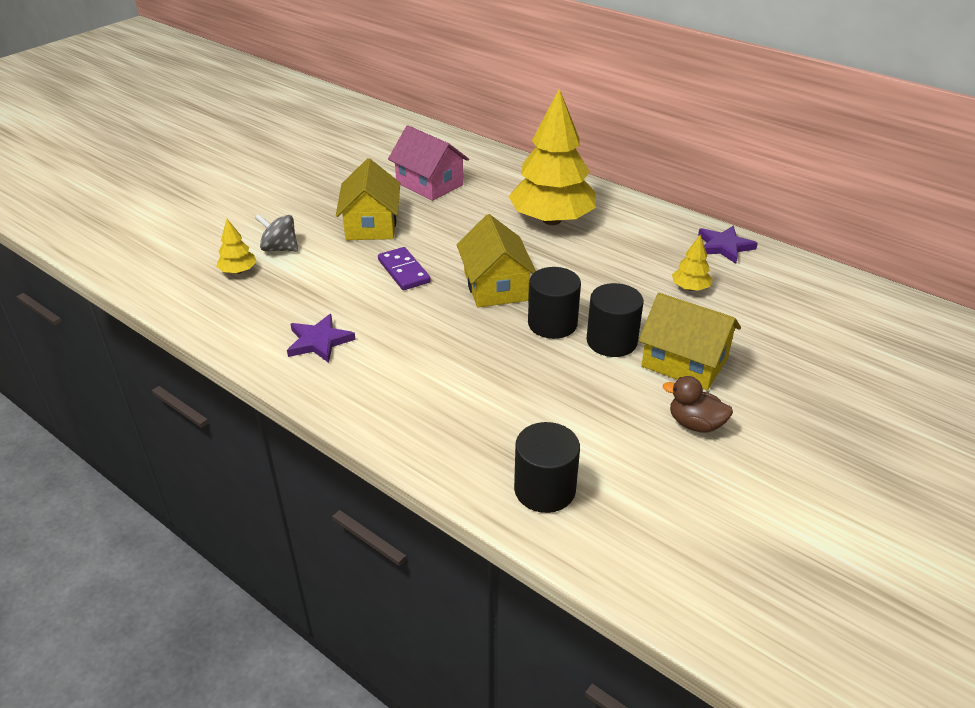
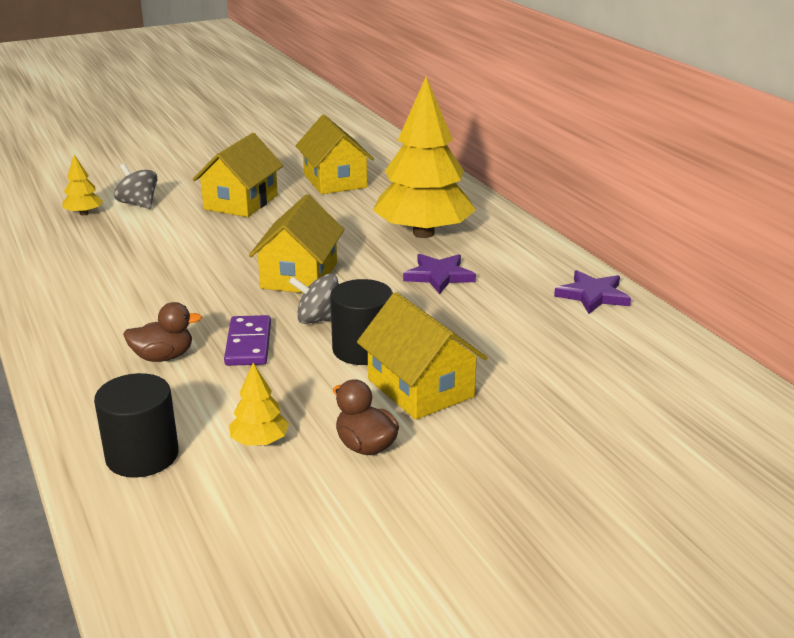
camera: 25 degrees right, 10 degrees down
(319, 341) = (86, 281): purple star -> purple star (439, 276)
(404, 271) = (227, 244): purple domino -> purple domino (248, 344)
(429, 184) = (335, 181): pink house -> yellow house
(466, 395) = (163, 357): none -> brown duck
(552, 323) = (319, 319): black cylinder -> grey spinning top
(690, 288) = (507, 323): yellow tree -> yellow tree (259, 441)

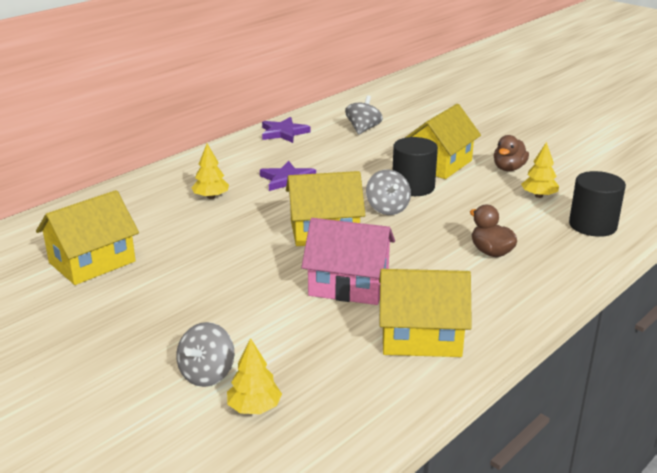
camera: 110 degrees left, 0 degrees up
(190, 269) = (349, 285): none -> pink house
(241, 202) = (174, 303): yellow house -> yellow house (421, 336)
(248, 344) = (443, 225): purple domino -> none
(423, 233) = (211, 197): yellow tree -> yellow tree, size x0.41
(584, 356) = (363, 129): none -> grey spinning top

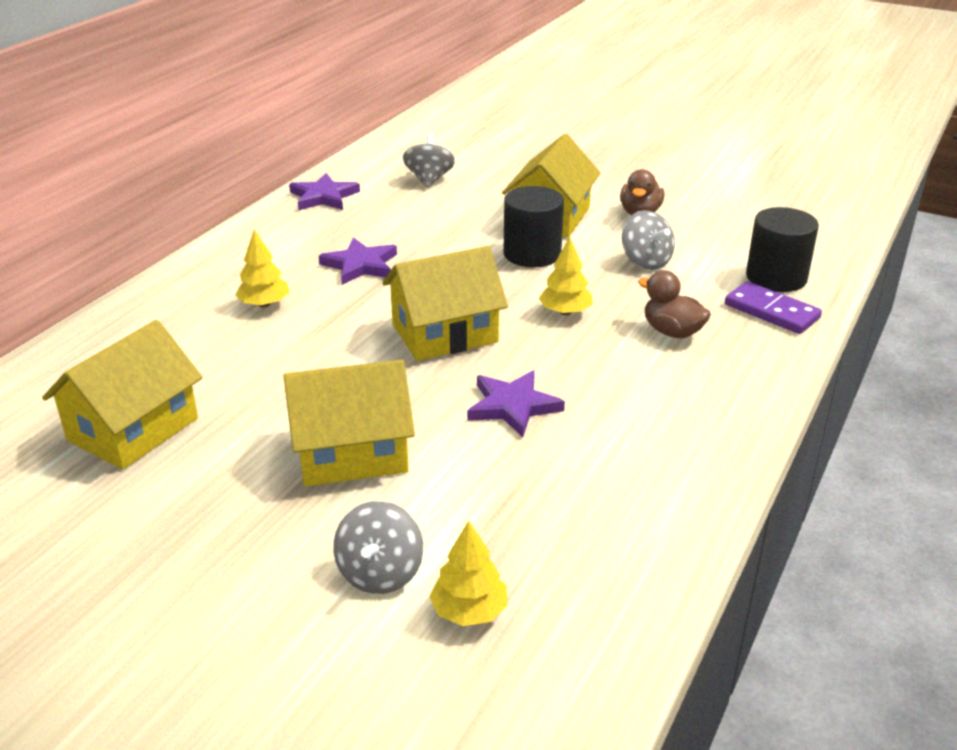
camera: 15 degrees left, 5 degrees up
(349, 285) = (513, 406): pink house -> purple star
(387, 209) = (513, 289): grey spinning top -> grey spinning top (645, 261)
(421, 336) = (640, 465): yellow house -> yellow house (351, 453)
(538, 196) = (693, 246): yellow tree -> yellow tree (565, 312)
(576, 248) = (771, 311): none -> purple domino

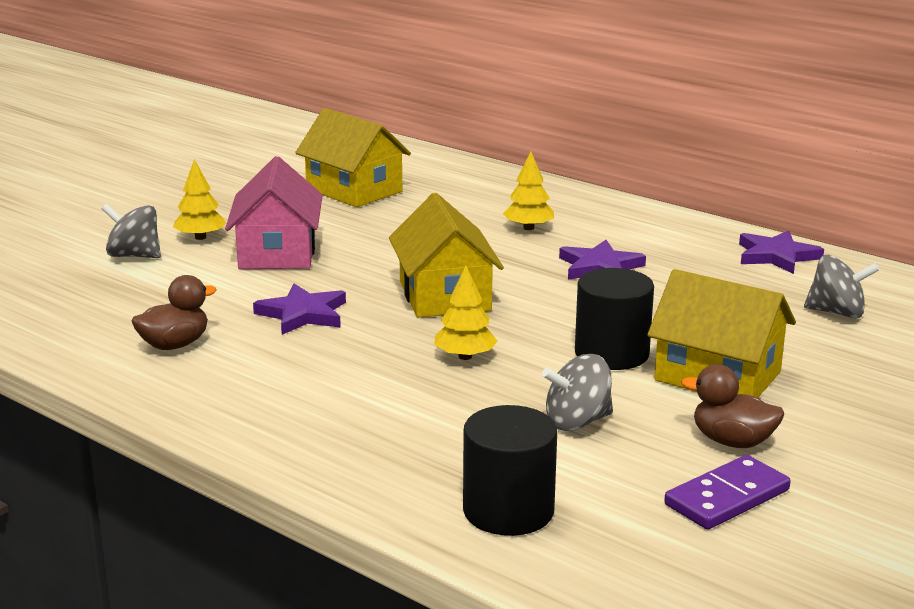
camera: 100 degrees right, 10 degrees down
(351, 453) = (277, 252): yellow house -> pink house
(469, 611) = (72, 278): yellow tree -> yellow tree (200, 237)
(672, 332) = (397, 410): brown duck -> brown duck (174, 345)
(771, 311) = (417, 485): purple domino -> purple domino (727, 497)

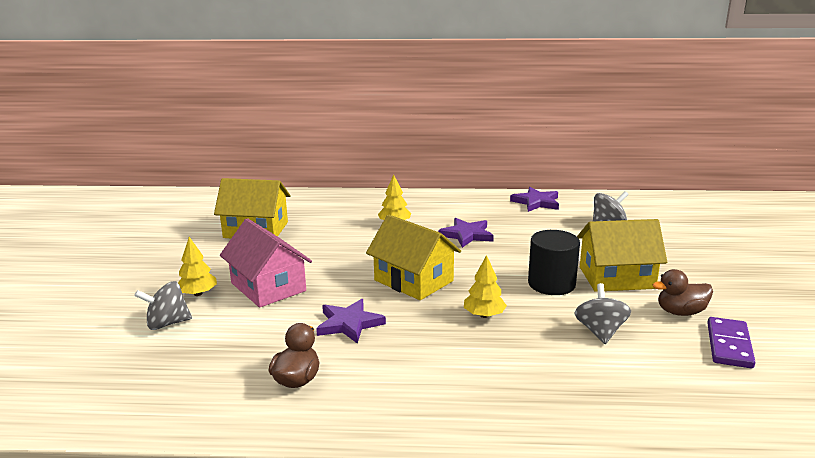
camera: 35 degrees left, 0 degrees up
(508, 511) = (657, 404): black cylinder -> none
(577, 422) = (600, 332): grey spinning top -> grey spinning top turned 150 degrees clockwise

